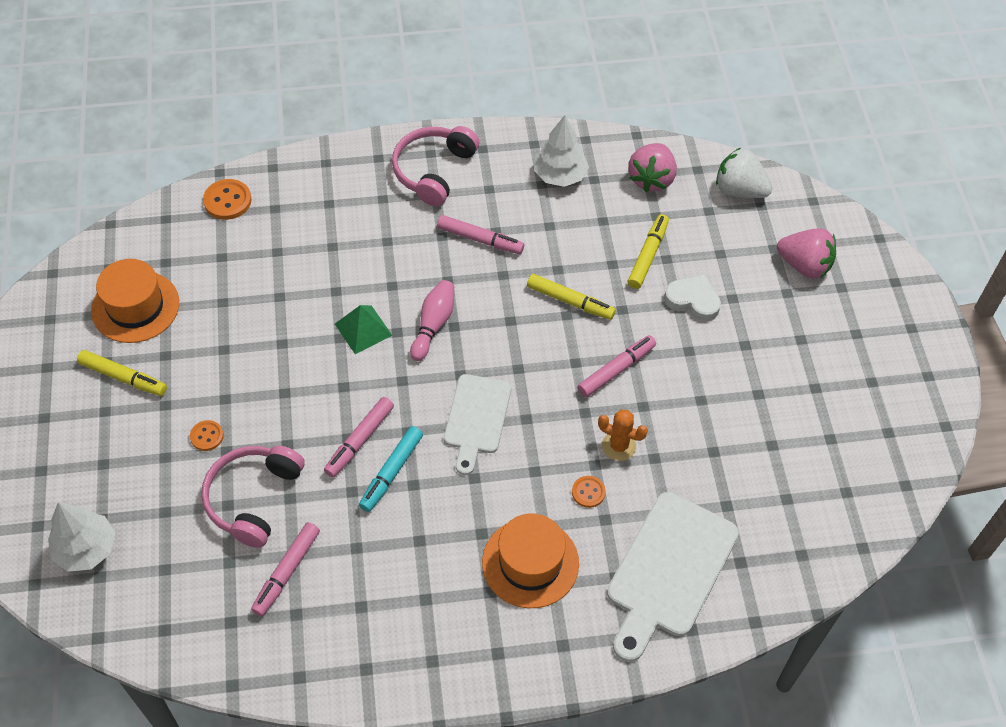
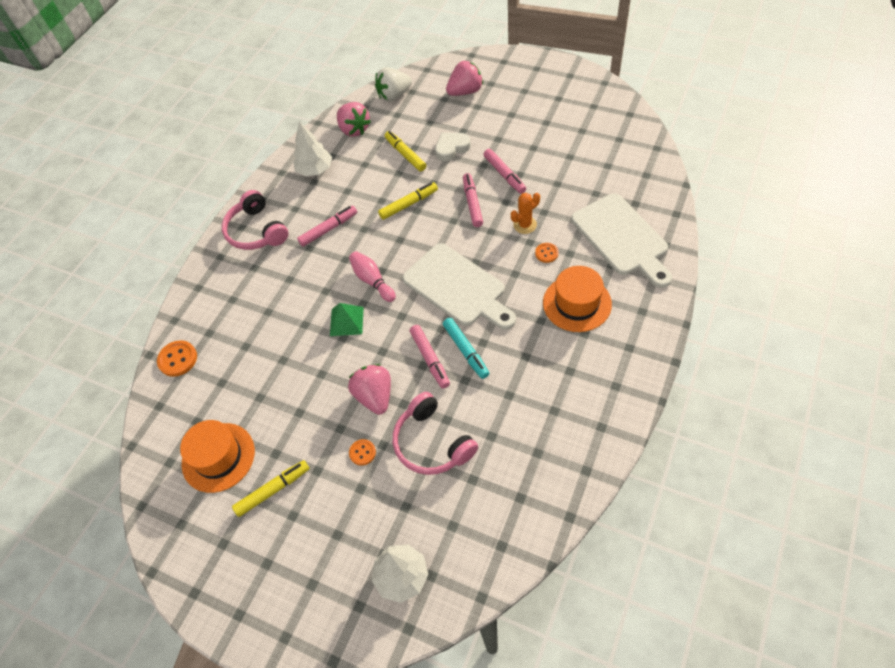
camera: 50 degrees left, 0 degrees up
(281, 411) = (375, 396): none -> pink strawberry
(286, 572) = (502, 445): pink marker -> pink marker (504, 175)
(476, 418) = (457, 287): white cutting board -> white cutting board, size x1.54

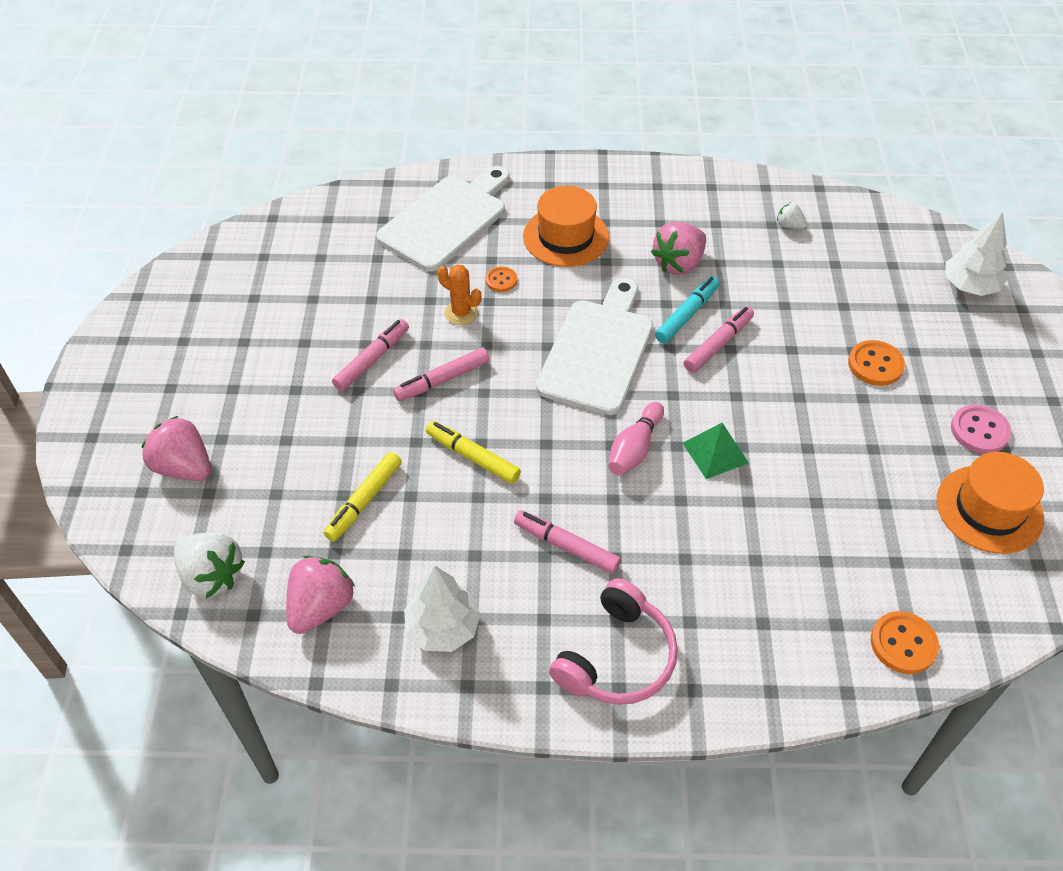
camera: 120 degrees left, 5 degrees down
(273, 490) = (979, 431): yellow marker -> pink button
(362, 452) = (875, 364): orange button -> orange button, size x1.61
(375, 396) = (801, 379): pink strawberry -> pink strawberry (679, 263)
(432, 443) = (820, 308): pink headphones -> none
(451, 148) = (332, 442): white heart -> none
(530, 466) = (789, 226): none -> white strawberry

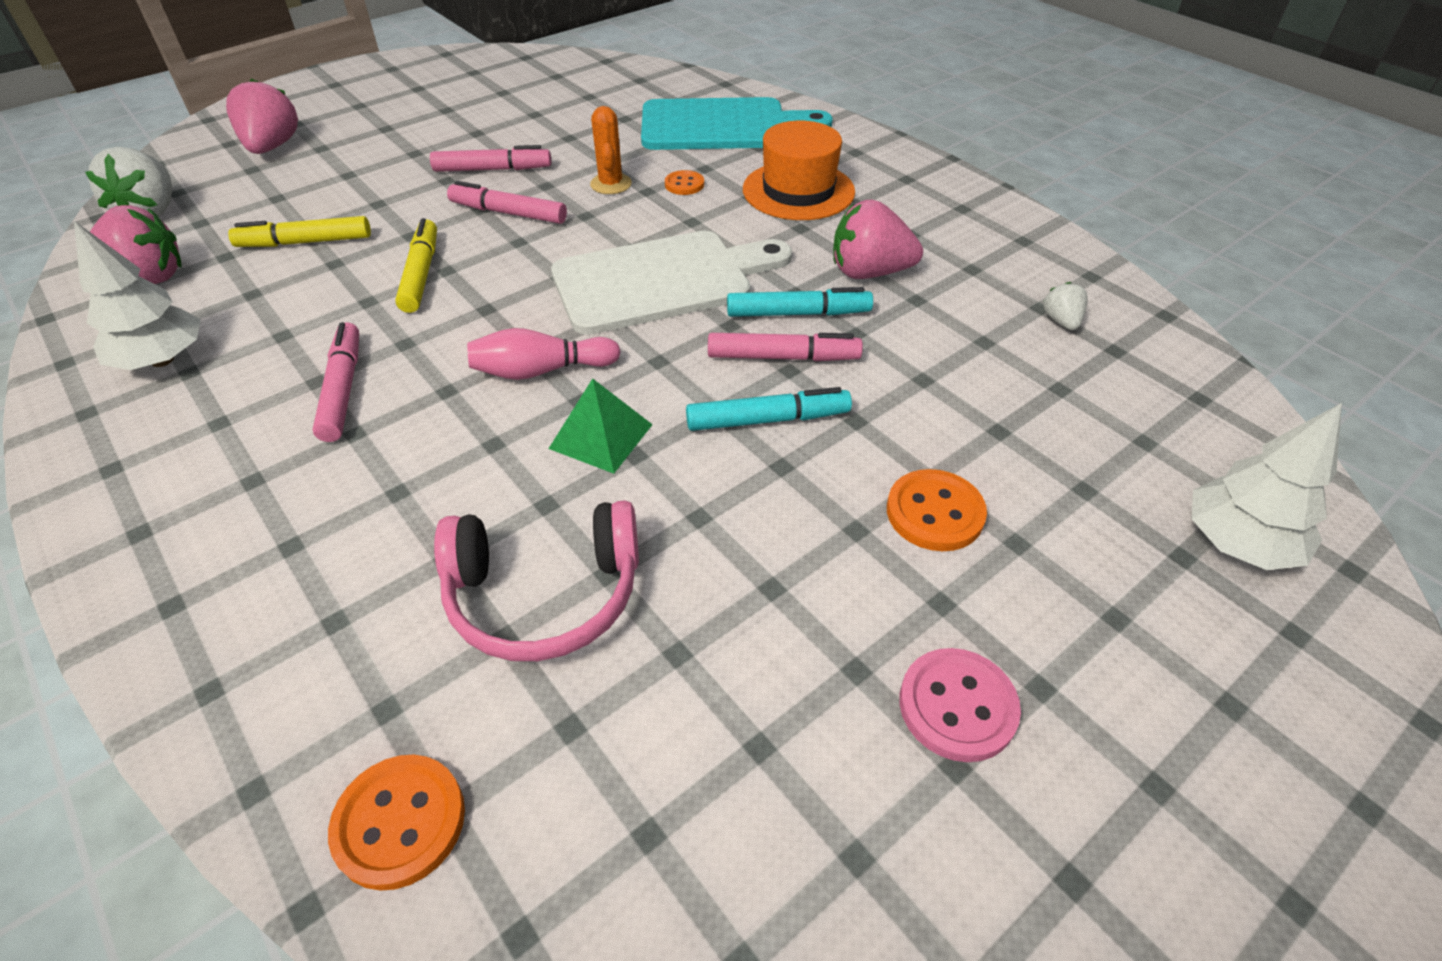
camera: 50 degrees right, 5 degrees down
(446, 220) = (721, 126): white cutting board -> turquoise cutting board
(617, 658) = (189, 508): pink headphones -> pink headphones (544, 595)
(762, 381) = (768, 420): none -> turquoise marker
(989, 509) = (799, 808): orange hat -> none

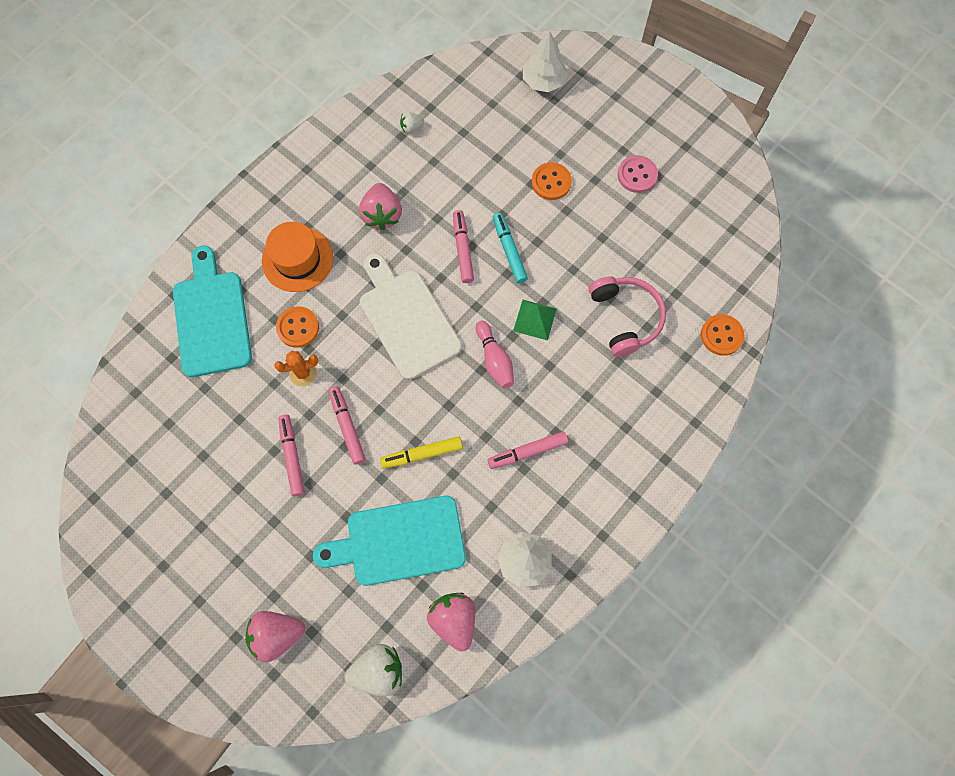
camera: 100 degrees left, 25 degrees up
(305, 242) = (399, 541): yellow marker -> turquoise cutting board
(508, 213) = (347, 426): pink marker -> pink marker turned 150 degrees clockwise
(684, 184) = (298, 327): orange button -> orange button, size x1.61
(798, 313) = (425, 246): turquoise marker -> none

